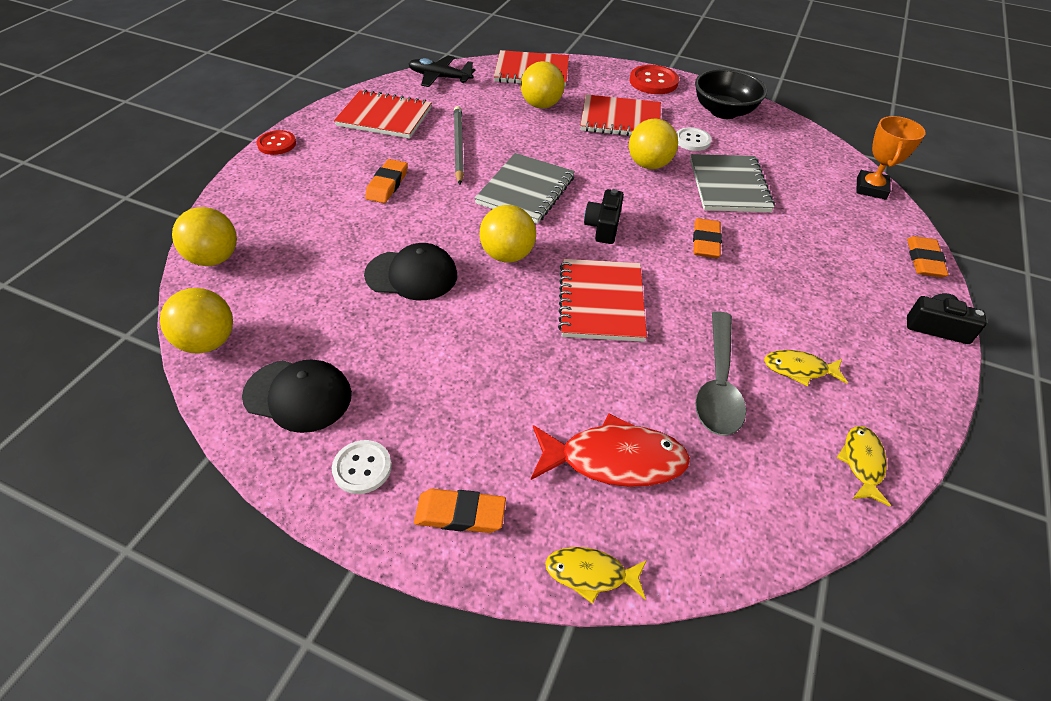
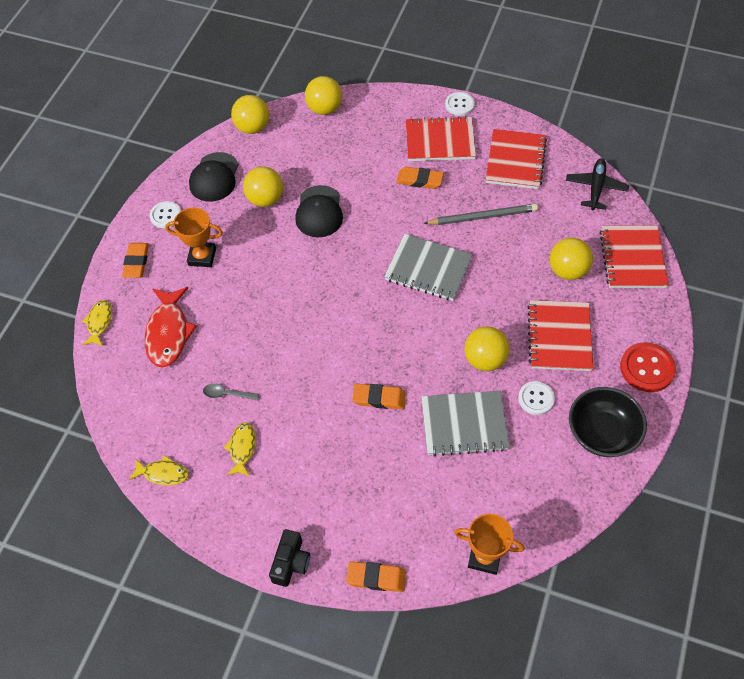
camera: 90 degrees right, 10 degrees up
(277, 144) = (459, 105): red button -> white button
(466, 413) = (202, 257): none -> orange trophy
(507, 255) = (346, 264): yellow ball -> yellow ball (265, 199)
(601, 302) = (301, 324): red notebook -> red notebook (440, 141)
(603, 226) = (389, 324): black camera -> none
(718, 385) = (226, 394): grey spoon -> grey spoon, size x0.49

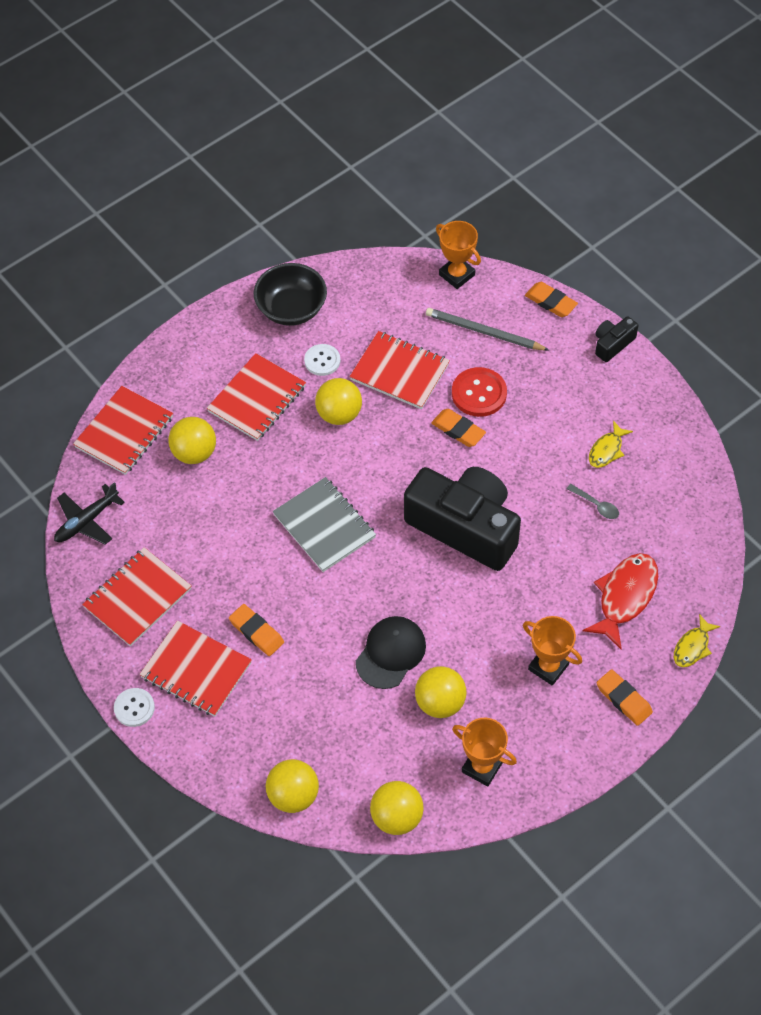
camera: 150 degrees left, 0 degrees up
(136, 262) = (624, 699): orange eraser -> orange eraser turned 75 degrees counterclockwise
(163, 473) = (689, 464): yellow fish -> none
(166, 215) = (564, 744): white button -> none
(214, 177) = (482, 767): black cap -> orange trophy
(322, 322) = (465, 527): none -> black camera
(464, 424) = (399, 372): grey notebook -> red notebook
(483, 217) = (226, 552): grey pencil -> grey pencil (484, 332)
(647, 368) = (207, 336): red button -> red button (479, 393)

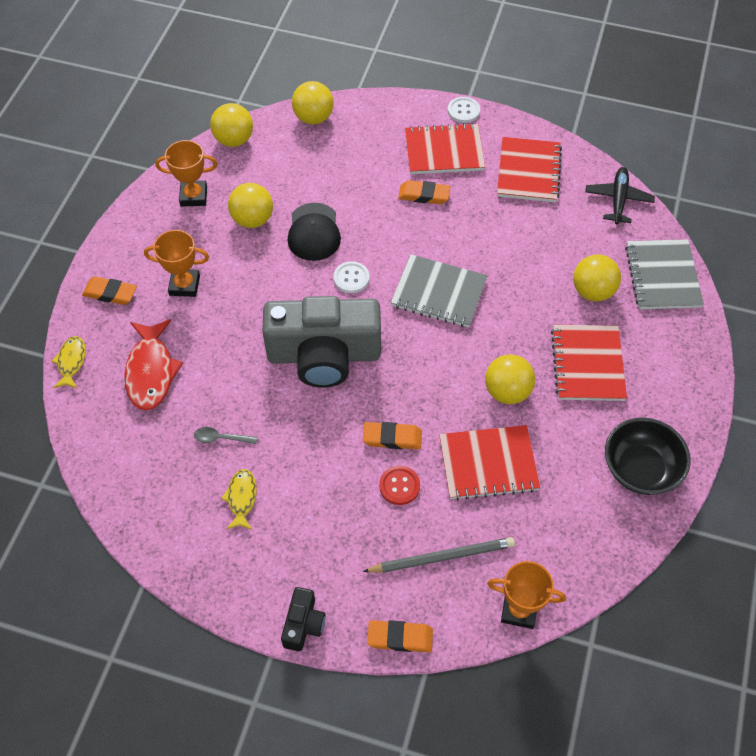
camera: 145 degrees right, 0 degrees up
(124, 432) = (662, 276): red notebook -> grey notebook
(322, 361) = (566, 433): white button -> white button (351, 278)
(465, 527) = (324, 355): black camera -> grey camera
(479, 393) = (399, 486): red button -> red button, size x0.66

